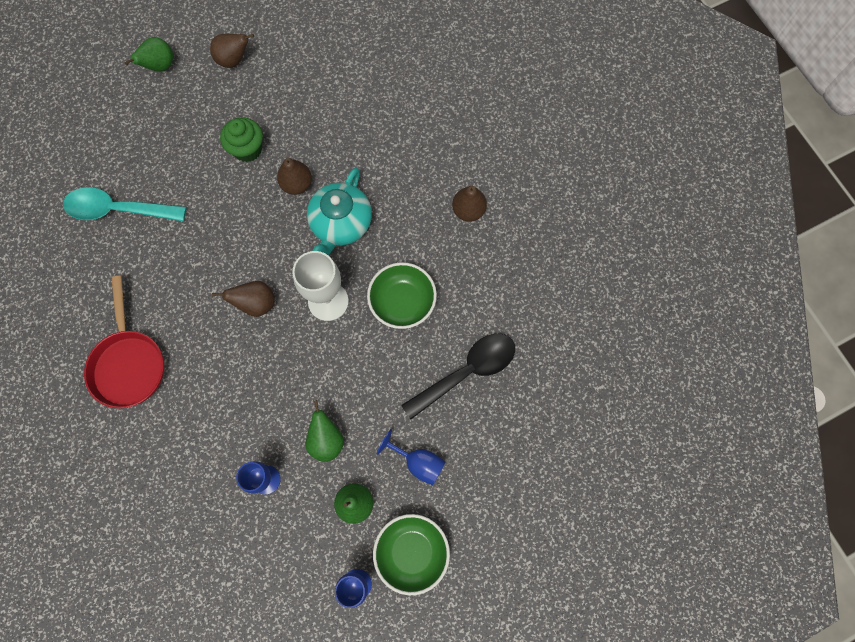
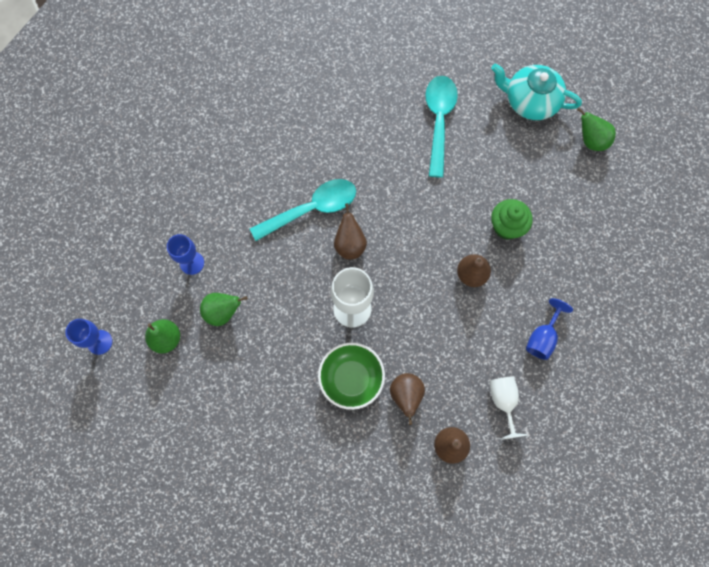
camera: 90 degrees right, 0 degrees up
(129, 364) = (296, 145): red pan -> none
(211, 345) = (311, 209): none -> turquoise spoon
(234, 60) = (605, 207): brown pear -> brown pear (406, 395)
(341, 224) = (431, 318): turquoise teapot -> turquoise teapot (530, 101)
(412, 552) = (121, 389): green bowl -> none
(418, 462) = (198, 394): blue goblet -> blue goblet (542, 337)
(426, 162) = (503, 401): none -> white goblet
(467, 372) = (281, 441): black spoon -> none

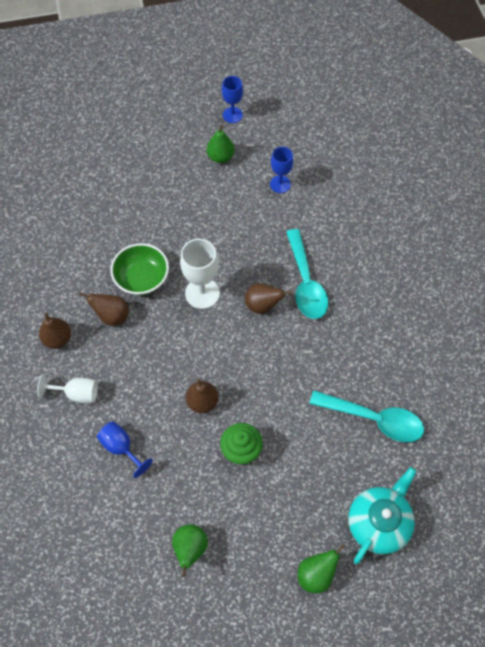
camera: 105 degrees right, 10 degrees down
(223, 312) = (230, 198): green pear -> green pear (190, 548)

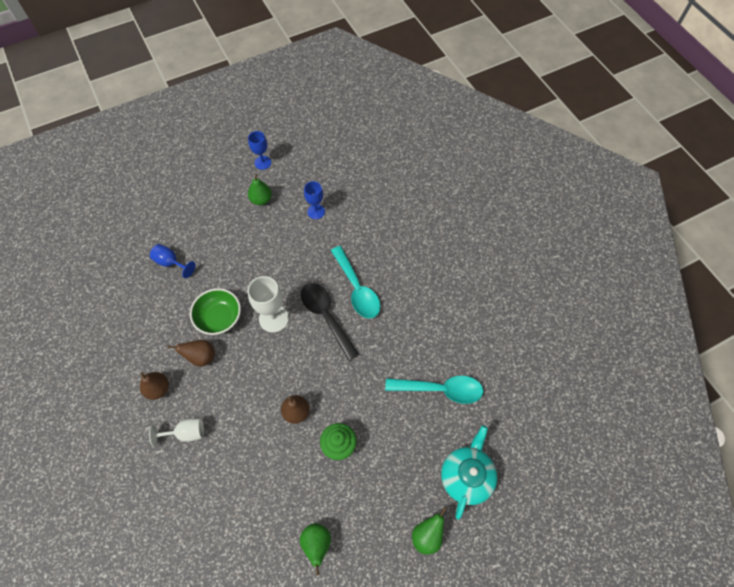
camera: 15 degrees left, 0 degrees up
(121, 447) = (236, 470): blue goblet -> blue goblet (171, 263)
(262, 305) = (326, 317): brown pear -> black spoon

